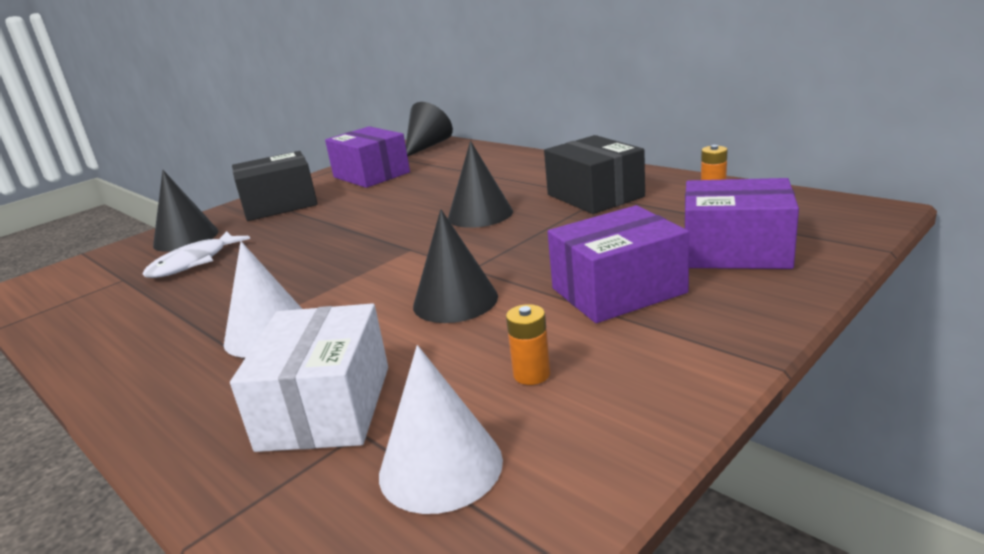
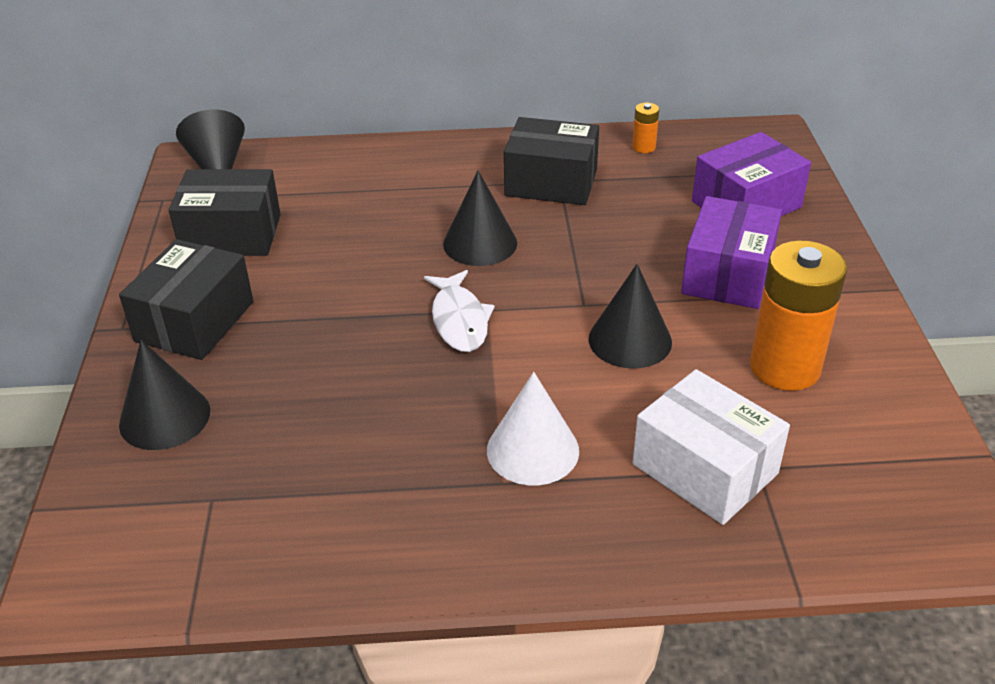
camera: 50 degrees left, 15 degrees up
(193, 262) = (262, 436): white fish -> white fish (459, 320)
(371, 175) = (231, 234): purple box -> black box
(440, 466) = (841, 454): white cone -> none
(531, 374) = (785, 367): orange battery -> orange battery, size x2.30

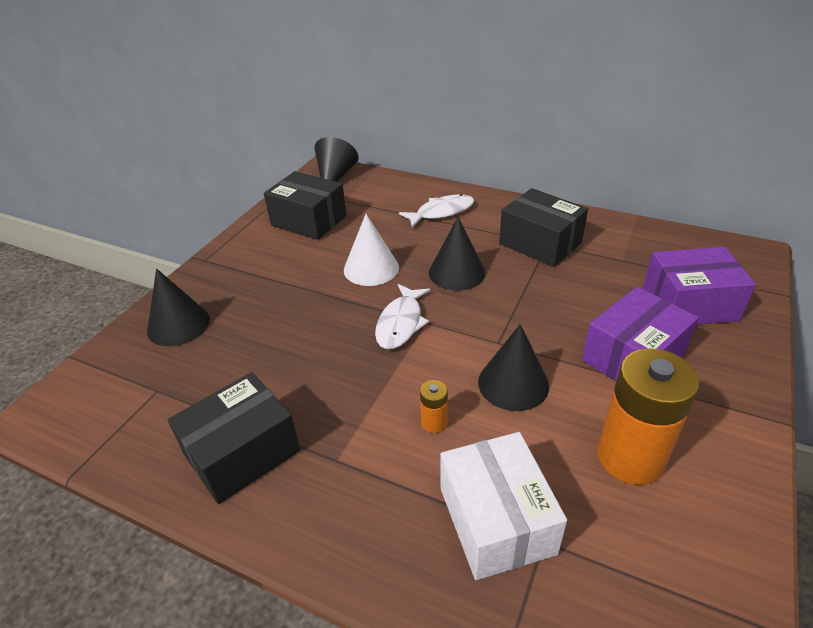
camera: 30 degrees right, 0 degrees up
(195, 321) = (244, 269): black box -> black box (242, 453)
(405, 177) = (441, 212): none -> white fish
(532, 450) = (376, 443): white cone -> white cone (371, 268)
(643, 147) = (631, 236): orange battery -> orange battery (434, 422)

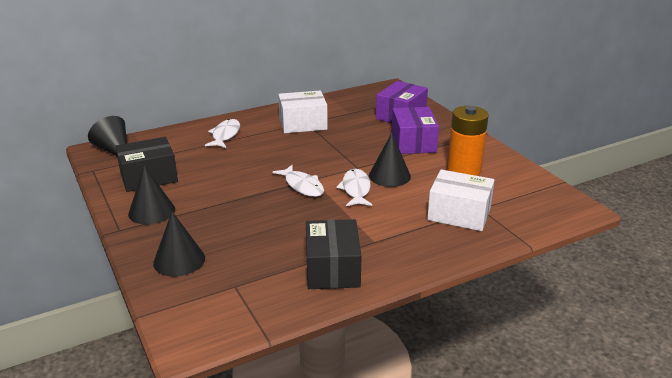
camera: 55 degrees left, 10 degrees down
(371, 268) = (239, 176): white cone -> none
(434, 422) = (386, 205): orange battery -> none
(443, 371) = (356, 189): none -> white fish
(456, 272) = (287, 154): black cone -> black cone (151, 211)
(540, 243) = (303, 124): black box -> white box

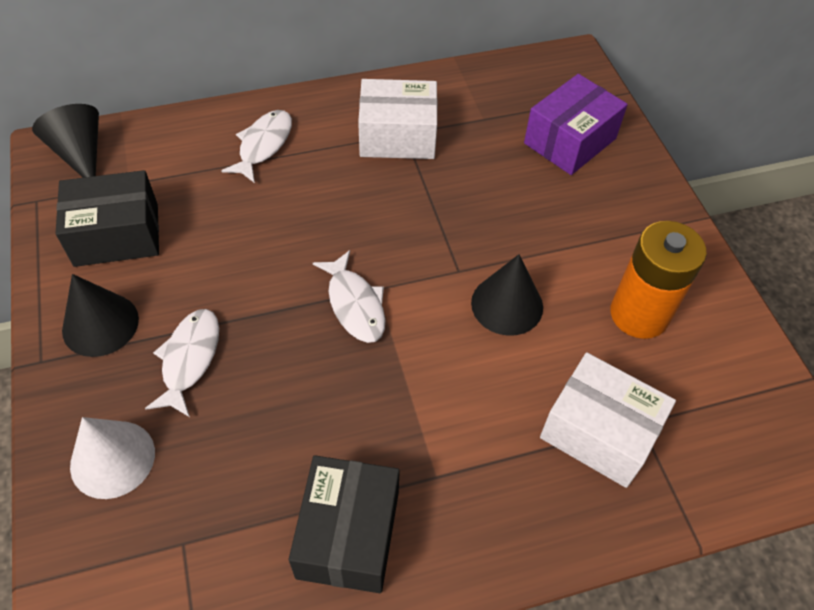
camera: 10 degrees right, 25 degrees up
(179, 260) = (112, 459): black cone -> white cone
(356, 189) = (441, 330): white fish -> white fish (189, 359)
(413, 142) = (571, 221): purple box -> none

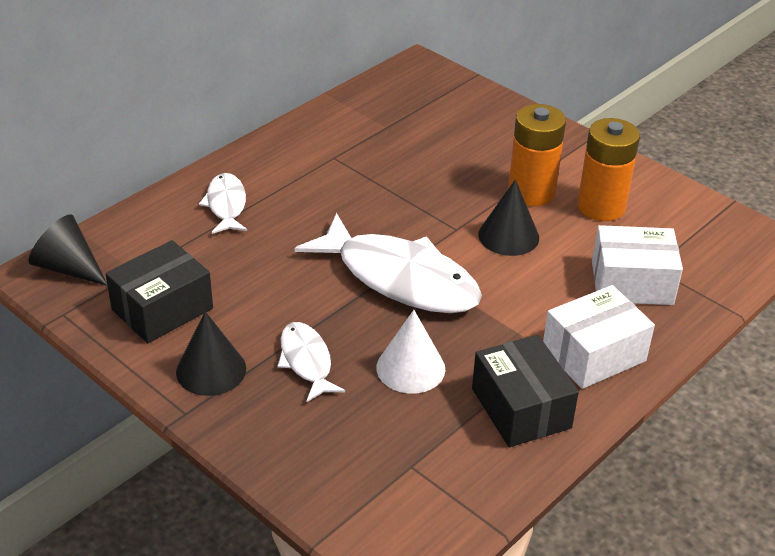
camera: 30 degrees left, 15 degrees down
(112, 459) = (308, 444): white cone -> white cone (410, 368)
(355, 304) = (400, 278): white fish -> white fish, size x1.96
(397, 136) = (330, 161): white box -> white box (594, 354)
(570, 141) = (463, 119): purple box -> none
(574, 260) = (531, 192): none -> orange battery

